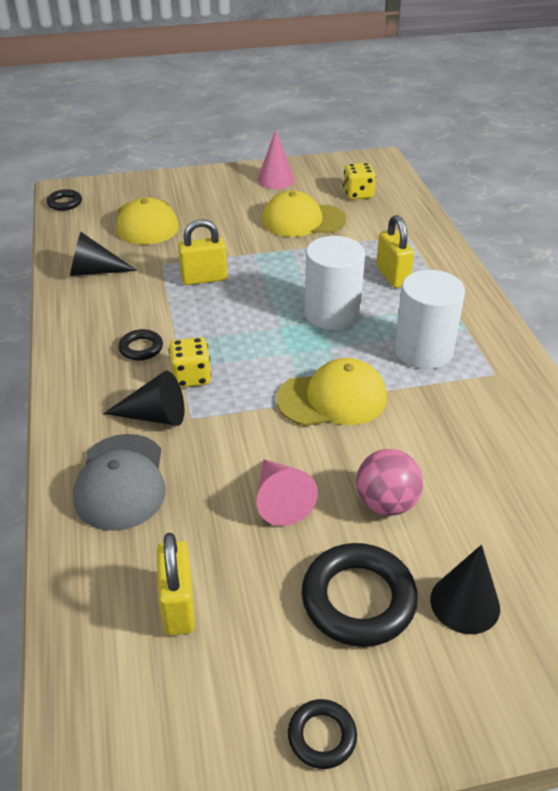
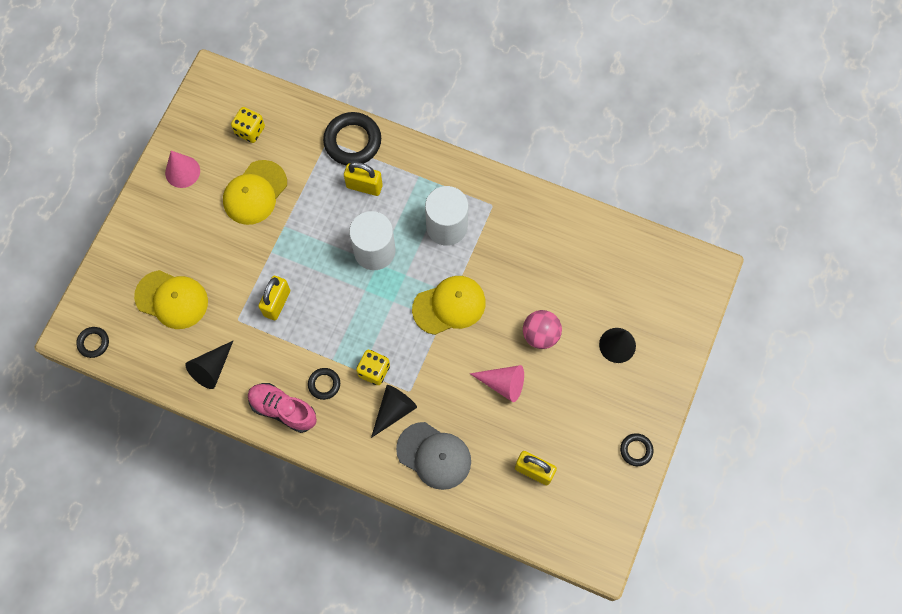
camera: 55 degrees left, 30 degrees up
(86, 333) = (283, 409): none -> pink shoe
(332, 398) = (449, 306): yellow cap -> yellow cap turned 45 degrees clockwise
(358, 599) = (584, 389): black ring -> black ring (352, 141)

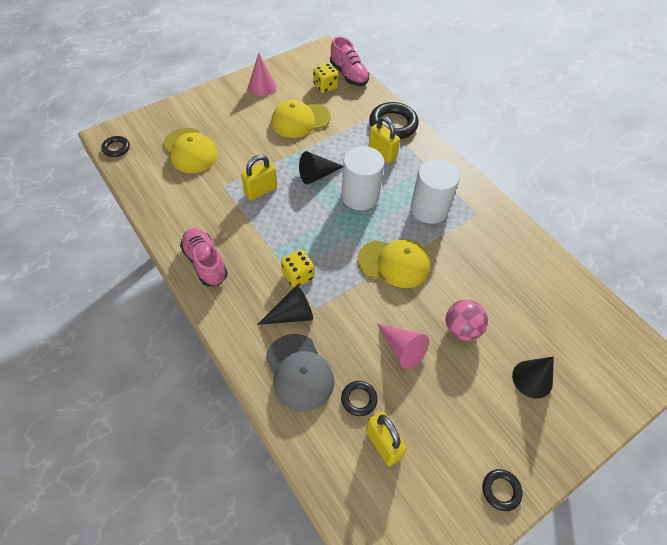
camera: 30 degrees right, 15 degrees down
(212, 368) = (178, 206): black cone -> black cone (317, 175)
(264, 98) = (348, 75): none -> pink shoe
(324, 384) = (251, 263): black ring -> black ring (359, 399)

